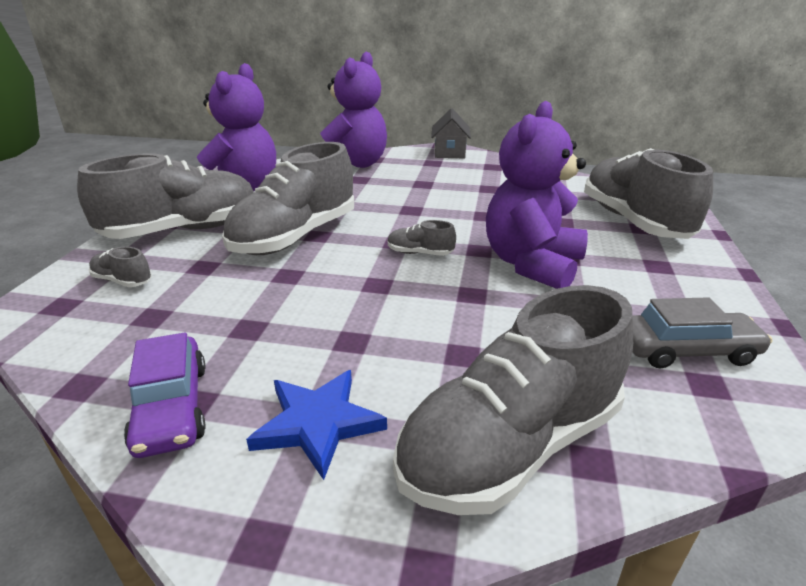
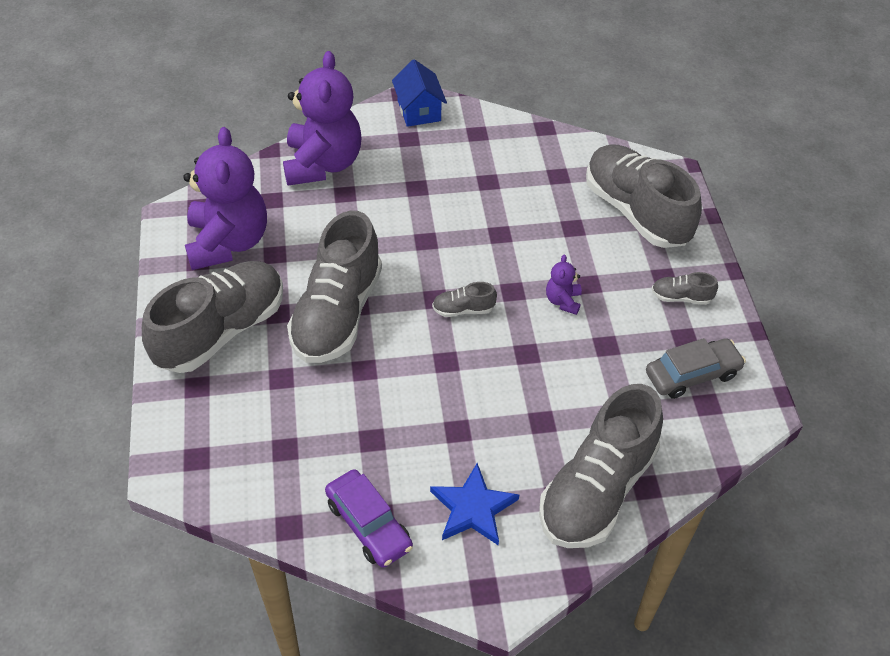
camera: 20 degrees left, 20 degrees up
(123, 281) = (224, 415): grey shoe -> grey shoe (681, 297)
(450, 152) = (419, 110): grey house -> blue house
(532, 264) = (563, 301): purple teddy bear -> purple teddy bear, size x0.42

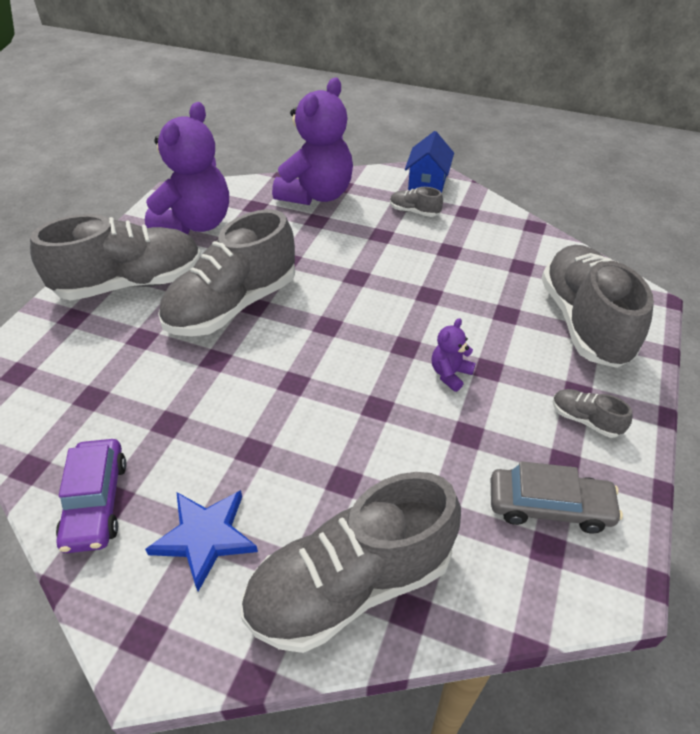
camera: 30 degrees right, 5 degrees down
(463, 309) = (345, 344): grey shoe -> grey shoe (414, 212)

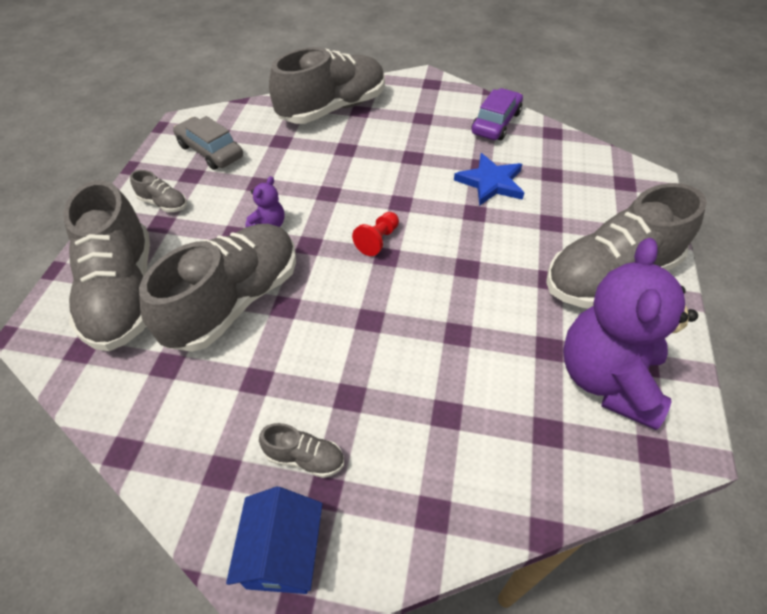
camera: 170 degrees right, 5 degrees up
(96, 502) = (496, 123): purple car -> purple car turned 45 degrees clockwise
(205, 537) = (421, 117): blue star -> blue star (491, 182)
(232, 306) = (488, 264): grey shoe -> grey shoe (234, 301)
(316, 195) = (466, 478): purple teddy bear -> none
(332, 342) = (378, 240): none -> red pawn
(549, 506) = (210, 151): grey car -> grey car turned 45 degrees clockwise

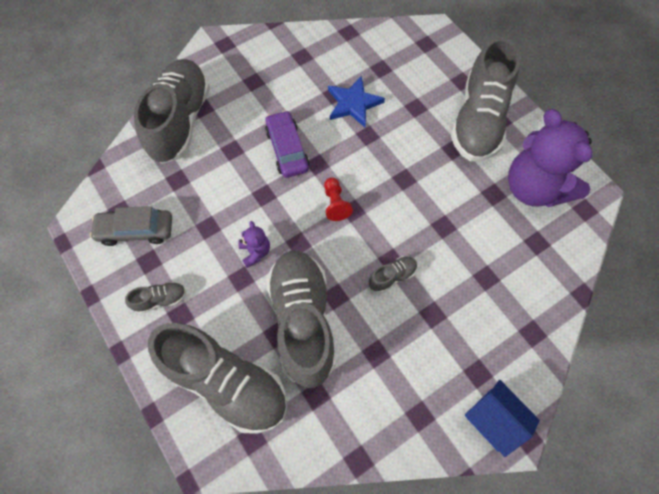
camera: 45 degrees left, 15 degrees up
(305, 458) = (450, 367): grey shoe -> grey shoe (392, 277)
(496, 123) = (306, 50): purple car -> purple car (287, 149)

